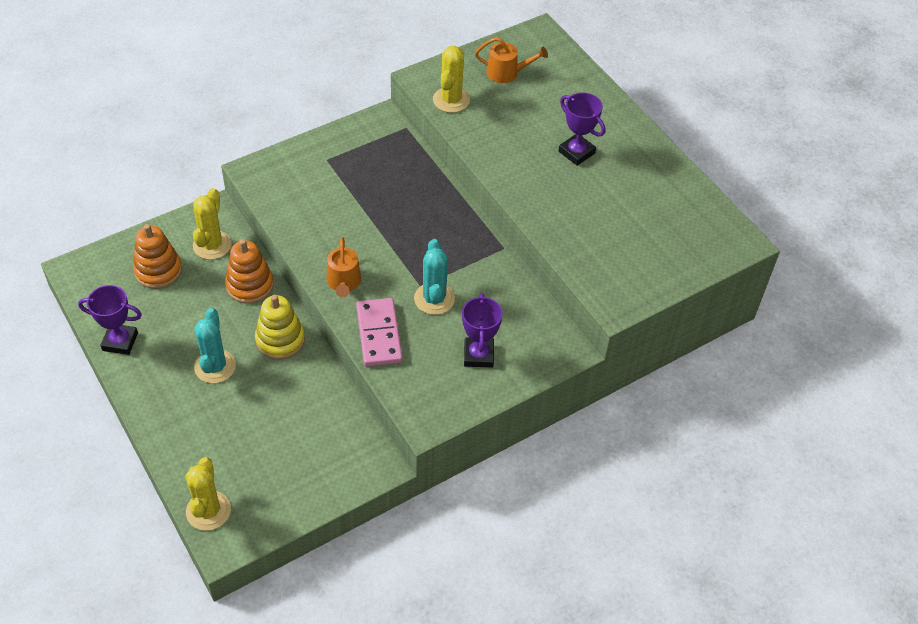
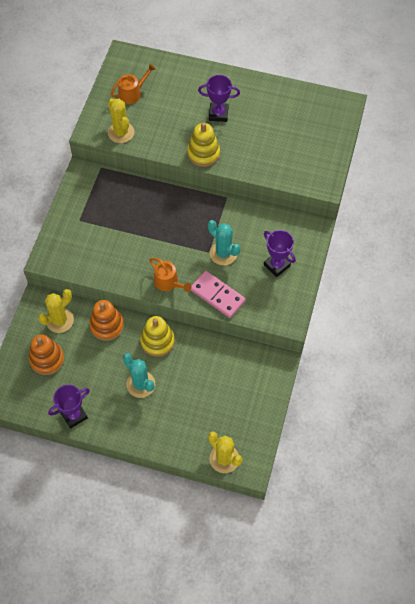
camera: 40 degrees left, 10 degrees up
(212, 245) = (59, 320): yellow cactus -> yellow cactus turned 75 degrees clockwise
(514, 178) = (203, 153): none -> yellow stacking toy

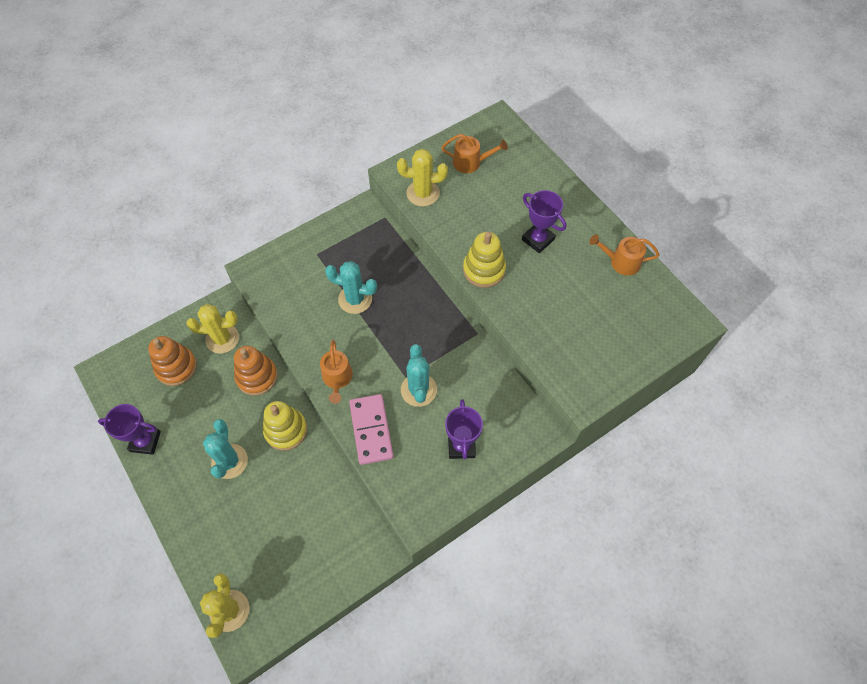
camera: 40 degrees right, 0 degrees up
(121, 132) = (423, 193): yellow cactus -> yellow cactus turned 75 degrees clockwise
(132, 230) = (355, 299): none -> turquoise cactus
(278, 95) = (621, 262): none -> orange watering can

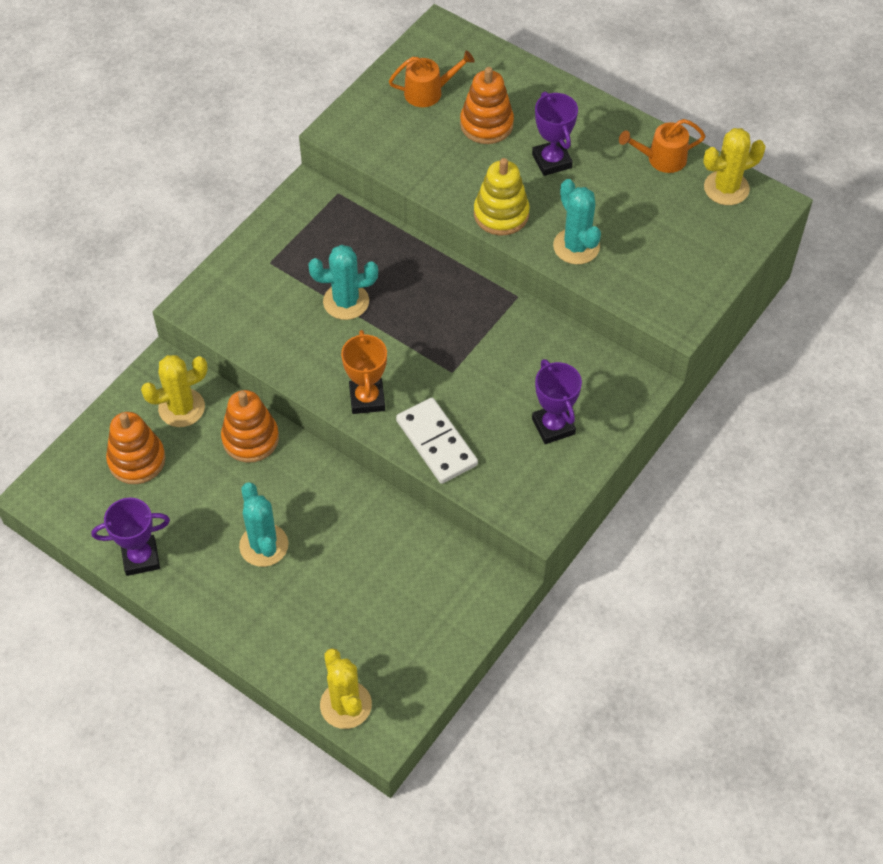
camera: 20 degrees left, 5 degrees down
(286, 430) = (319, 488): yellow stacking toy -> none
(337, 378) = (367, 399): orange watering can -> orange trophy
(371, 430) = (436, 443): pink domino -> white domino
(418, 390) = (474, 381): turquoise cactus -> turquoise cactus (576, 246)
(423, 193) = (384, 146): yellow cactus -> yellow cactus (726, 188)
(502, 198) = (486, 124): none -> orange stacking toy
(538, 239) = (551, 161): purple trophy -> purple trophy turned 45 degrees clockwise

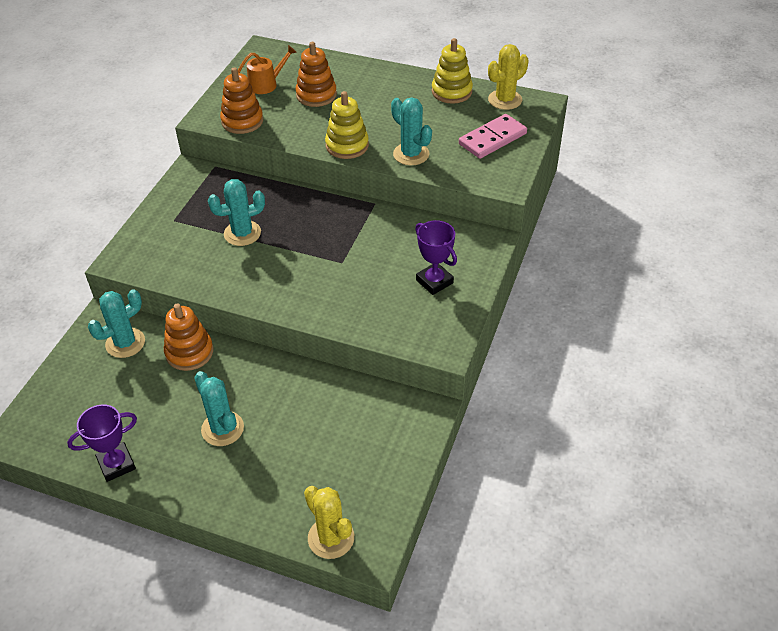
camera: 15 degrees left, 10 degrees down
(137, 460) = (95, 390): orange stacking toy -> orange stacking toy (242, 121)
(181, 408) = (125, 343): yellow cactus -> turquoise cactus
(367, 399) = (280, 295): orange trophy -> none
(436, 443) = (346, 313): white domino -> none
(551, 161) = (372, 107): purple trophy -> none
(661, 159) = (451, 92): orange watering can -> yellow stacking toy
(687, 247) = (492, 139): none -> pink domino

